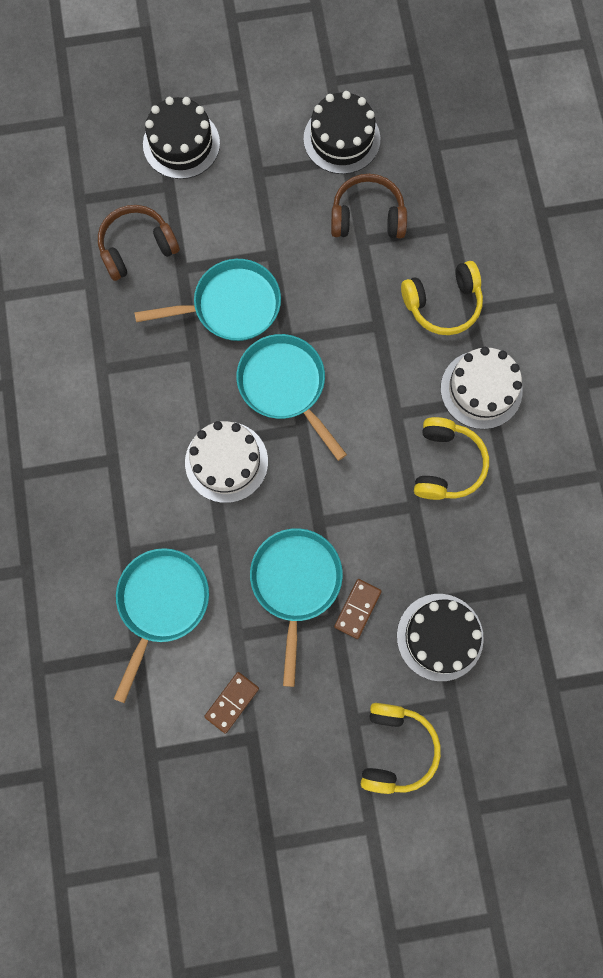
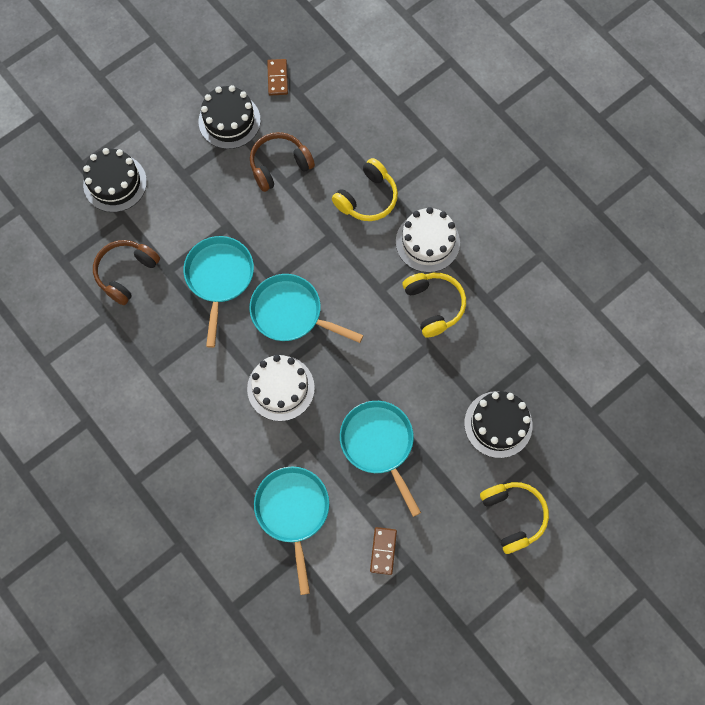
camera: 30 degrees left, 5 degrees down
(231, 306) = (219, 278): turquoise pan -> turquoise pan turned 45 degrees counterclockwise
(357, 609) = (431, 437): brown domino -> brown domino (277, 78)

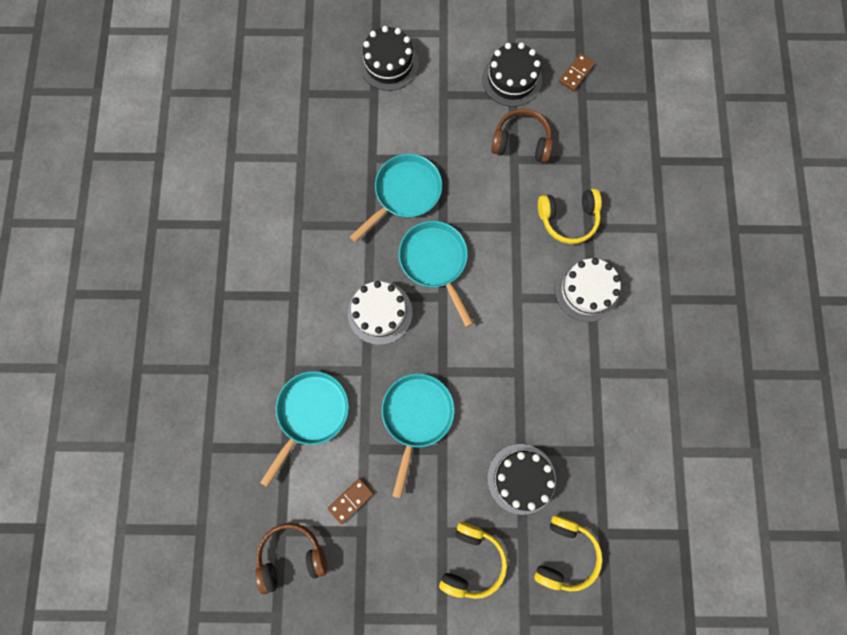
camera: 40 degrees right, 5 degrees up
(126, 273) = (341, 137): brown headphones -> brown headphones (291, 555)
(433, 305) = (549, 344): yellow headphones -> yellow headphones (564, 553)

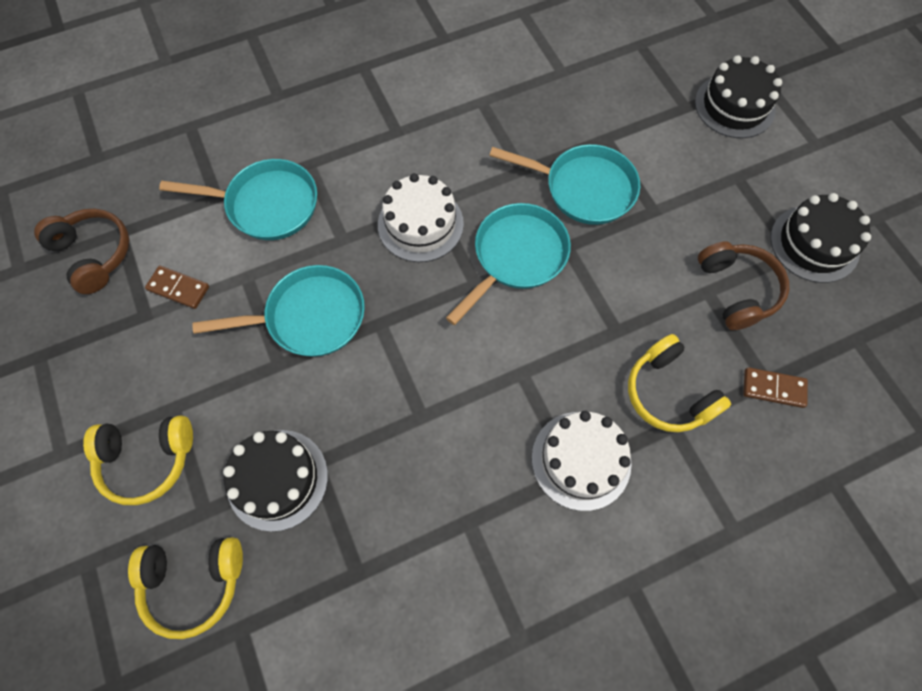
camera: 65 degrees right, 10 degrees down
(576, 73) = (882, 318): brown domino -> brown domino (773, 388)

